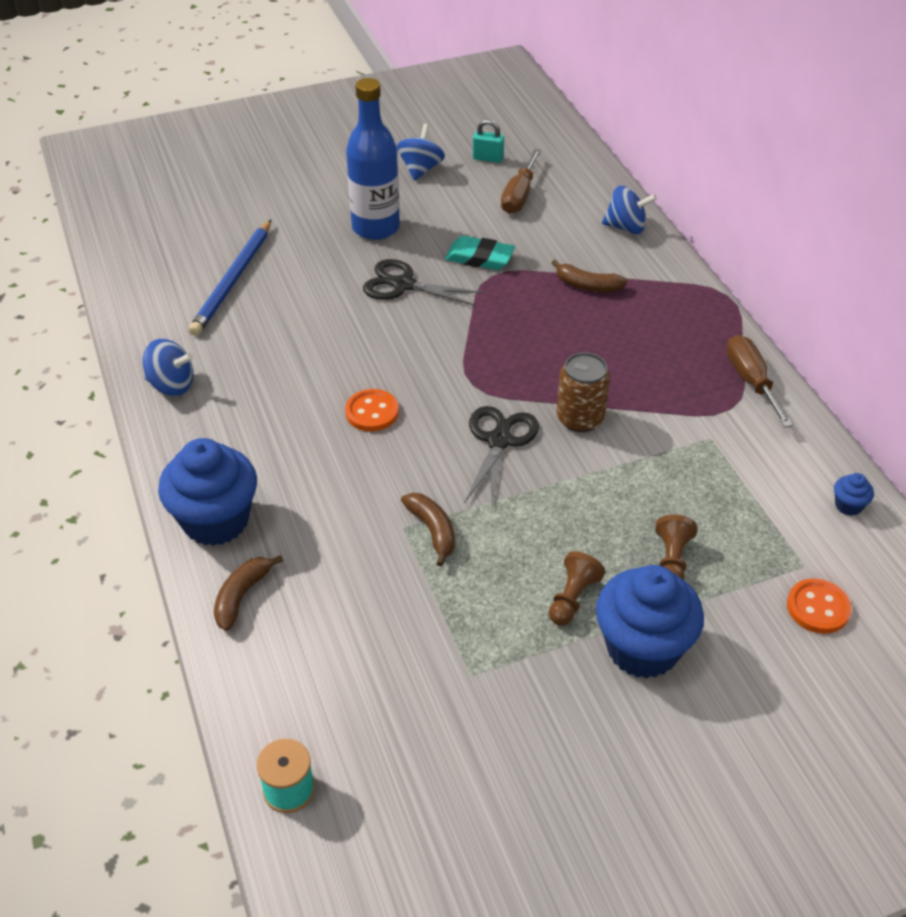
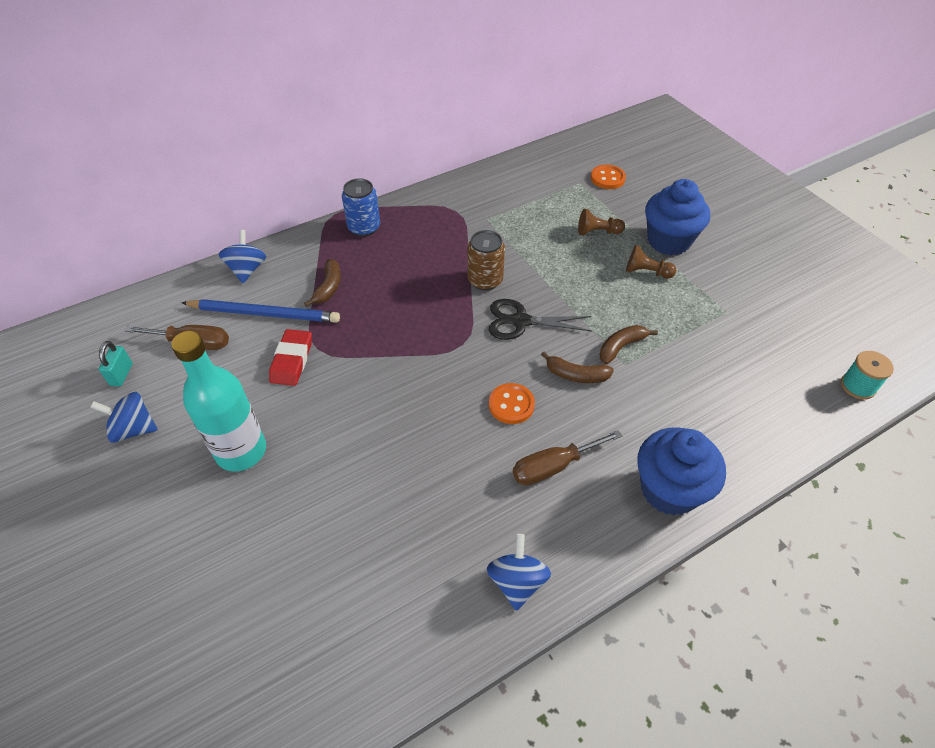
camera: 100 degrees left, 5 degrees up
(233, 280) = (339, 570): blue pencil -> blue pencil (264, 314)
(242, 596) = (732, 450): brown banana -> brown banana (576, 375)
(375, 228) = (241, 451): blue bottle -> turquoise bottle
(403, 285) = (336, 411): black scissors -> none
(479, 258) = (292, 360): turquoise eraser -> red eraser
(697, 319) = (364, 227): none -> blue can
(751, 381) = (427, 202): brown screwdriver -> brown screwdriver (553, 466)
(848, 505) = (527, 166): blue cupcake -> none

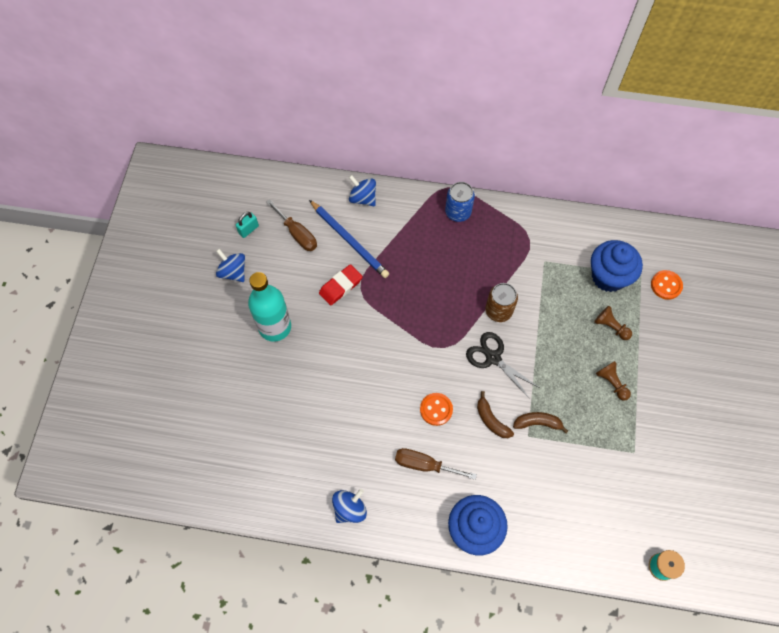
camera: 40 degrees right, 15 degrees up
(247, 270) = (363, 198): blue spinning top -> blue spinning top turned 90 degrees counterclockwise
(328, 287) = (399, 247): brown banana -> none
(668, 241) = (654, 370): blue cupcake -> blue cupcake (608, 276)

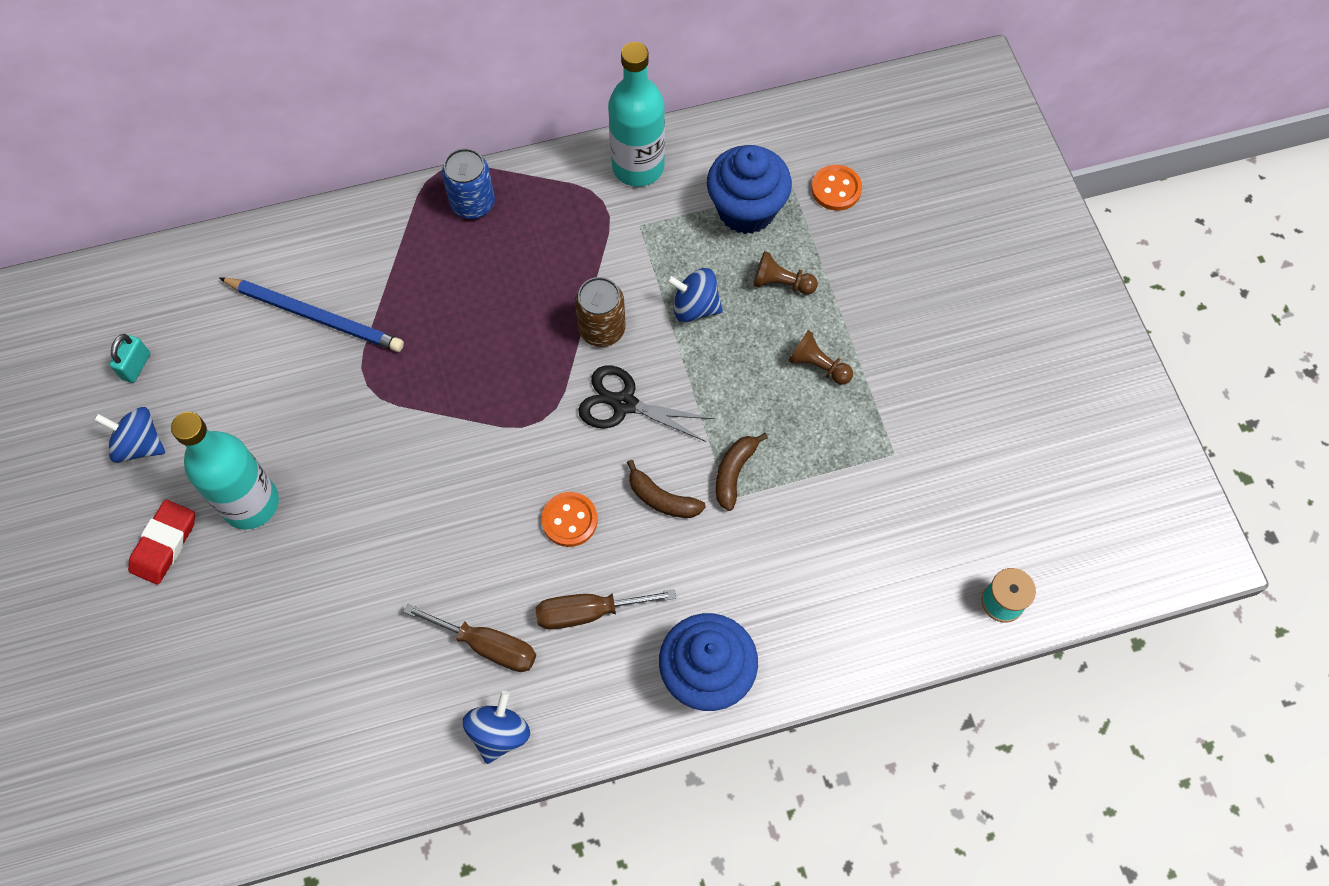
camera: 25 degrees left, 0 degrees up
(297, 234) = (223, 340): brown screwdriver -> brown screwdriver (487, 646)
(340, 286) = (332, 394): red eraser -> red eraser (164, 544)
(363, 198) = (308, 241): blue spinning top -> blue spinning top (695, 307)
(538, 423) = (734, 473): brown banana -> brown banana turned 45 degrees counterclockwise
(557, 227) = (638, 167): none -> turquoise bottle

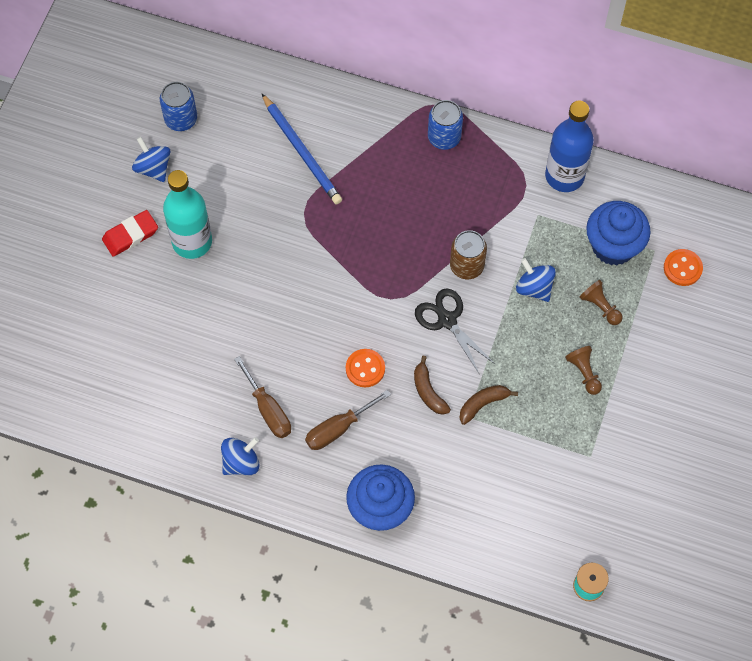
camera: 35 degrees right, 0 degrees up
(136, 366) = (181, 119): turquoise padlock -> blue can
(588, 612) = (338, 428): brown screwdriver -> brown screwdriver turned 60 degrees counterclockwise
(638, 167) = (564, 176): turquoise bottle -> blue bottle

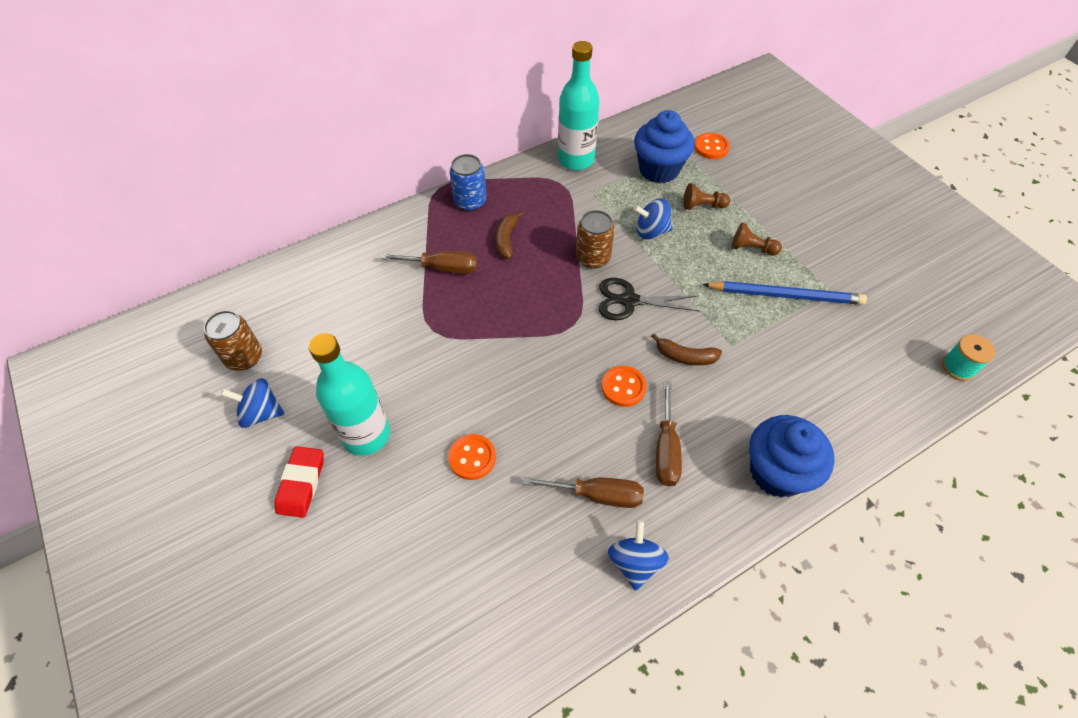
camera: 50 degrees left, 10 degrees down
(181, 119) = (244, 357): blue can -> brown can
(230, 316) = (472, 458): none -> orange button
(302, 152) = (378, 293): blue pencil -> blue pencil (785, 295)
(362, 173) = (442, 268): none -> brown screwdriver
(483, 404) = (728, 327): brown banana -> brown banana (506, 240)
(564, 176) = (576, 159): blue bottle -> turquoise bottle

